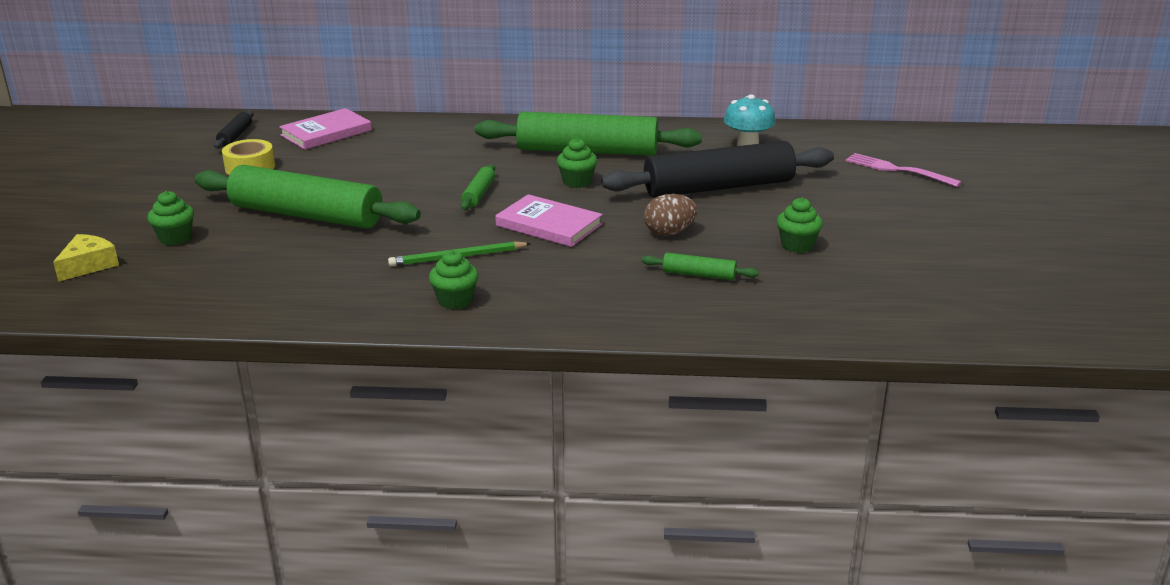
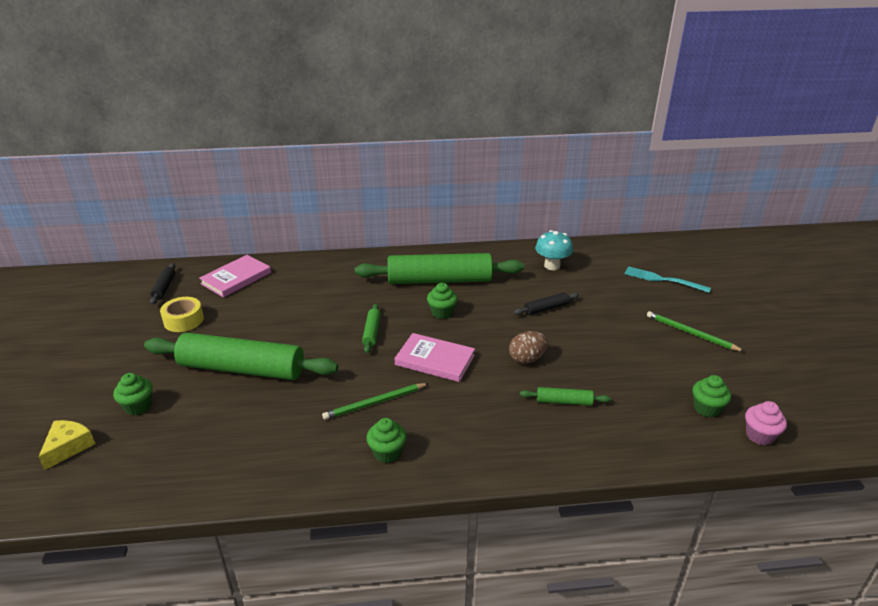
camera: 10 degrees left, 5 degrees up
(718, 187) = (546, 308): black rolling pin -> black rolling pin, size x0.42
(797, 245) = (623, 362): green cupcake -> green cupcake (706, 408)
(898, 170) = (663, 280): pink fork -> turquoise fork
(907, 225) = (691, 333): none -> green pencil
(946, 326) = (759, 435): none -> pink cupcake

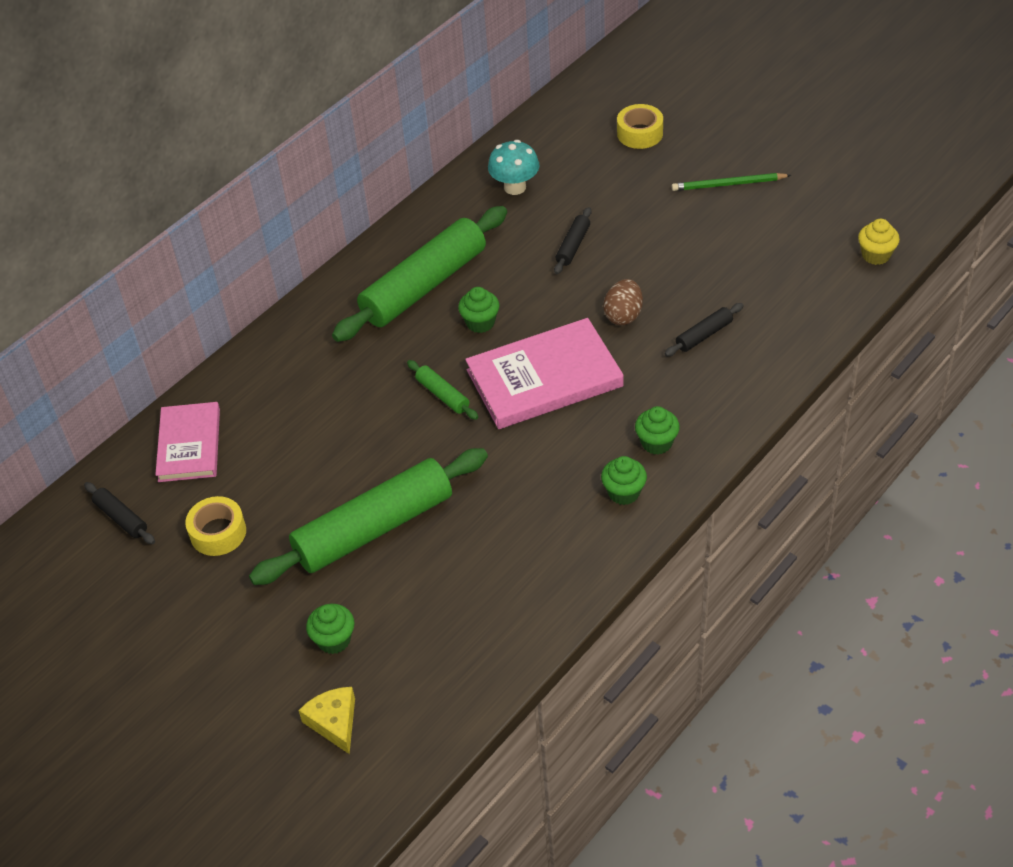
camera: 40 degrees left, 15 degrees up
(375, 403) = (550, 460): green pencil -> none
(435, 360) = (544, 378): pink book -> pink book, size x1.54
(564, 401) = (704, 335): green rolling pin -> black rolling pin
(663, 280) = (640, 133): turquoise fork -> yellow tape
(706, 408) = (816, 258): green cupcake -> green cupcake (656, 443)
(759, 435) = (876, 255): pink cupcake -> yellow cupcake

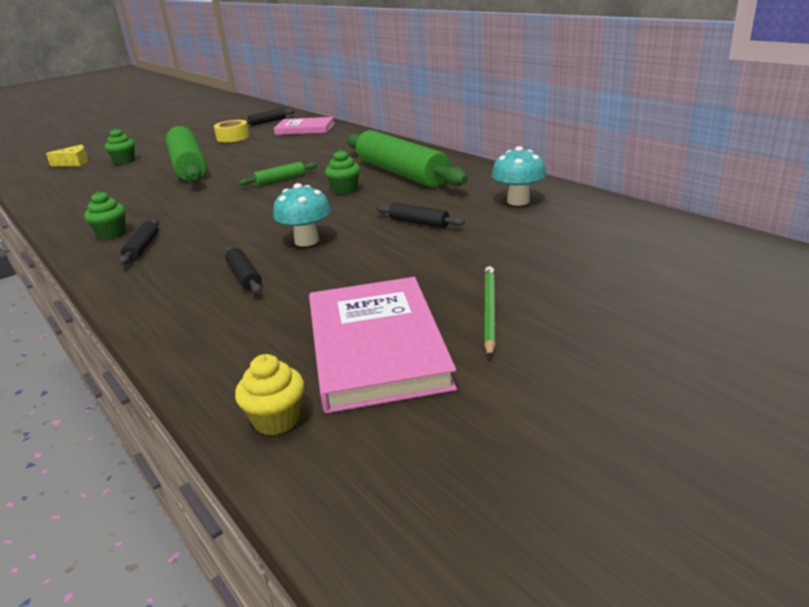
camera: 100 degrees right, 20 degrees down
(544, 378) = (262, 210): pink book -> pink book (376, 346)
(623, 315) = (306, 241): brown egg -> turquoise mushroom
(640, 133) = (606, 261): yellow tape -> none
(656, 443) = (142, 248): green cupcake -> black rolling pin

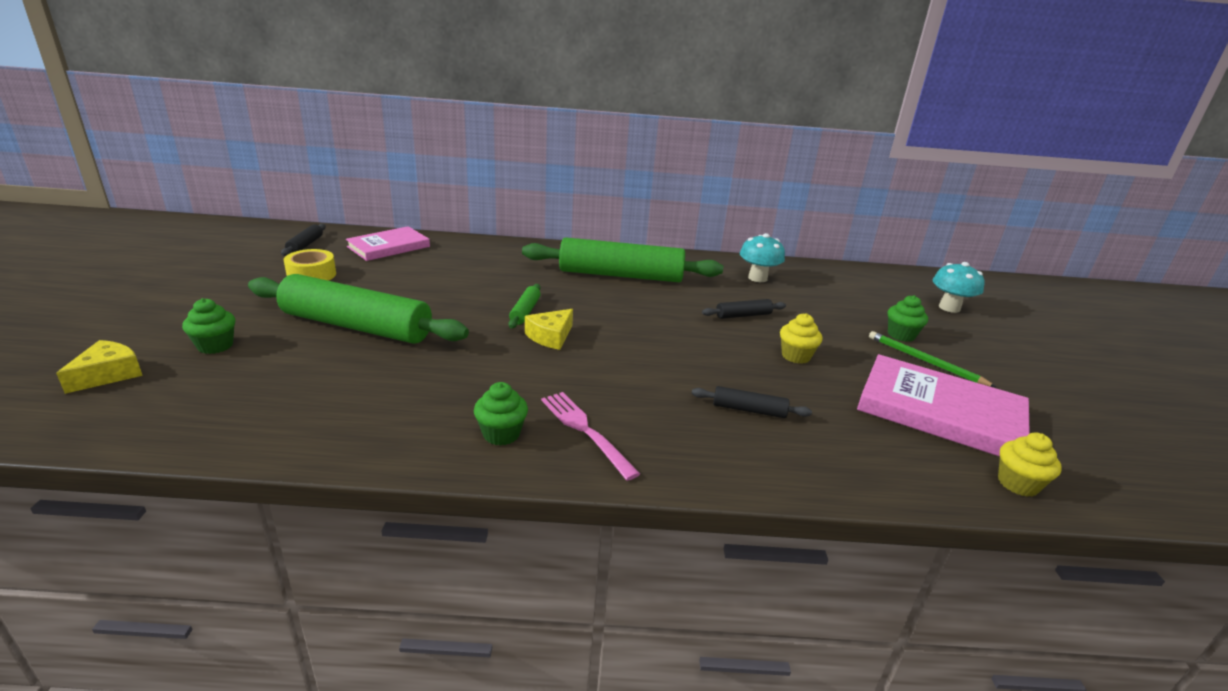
camera: 55 degrees left, 0 degrees up
(142, 248) = (585, 431): black rolling pin -> pink fork
(256, 197) = (550, 336): none -> yellow cheese
(306, 241) = (709, 360): turquoise mushroom -> turquoise mushroom (949, 308)
(345, 190) = (615, 304): green cupcake -> green cupcake (901, 335)
(376, 261) = (795, 356): none -> yellow cupcake

